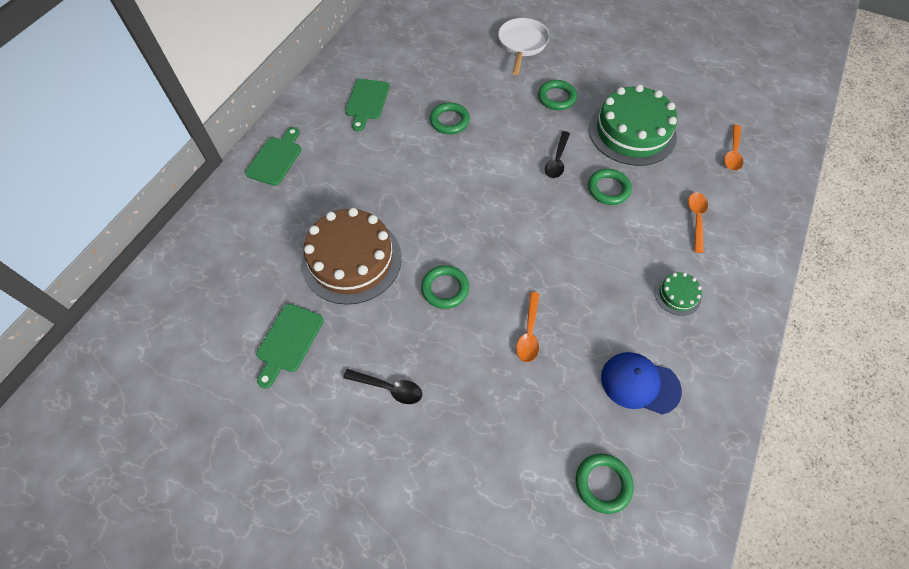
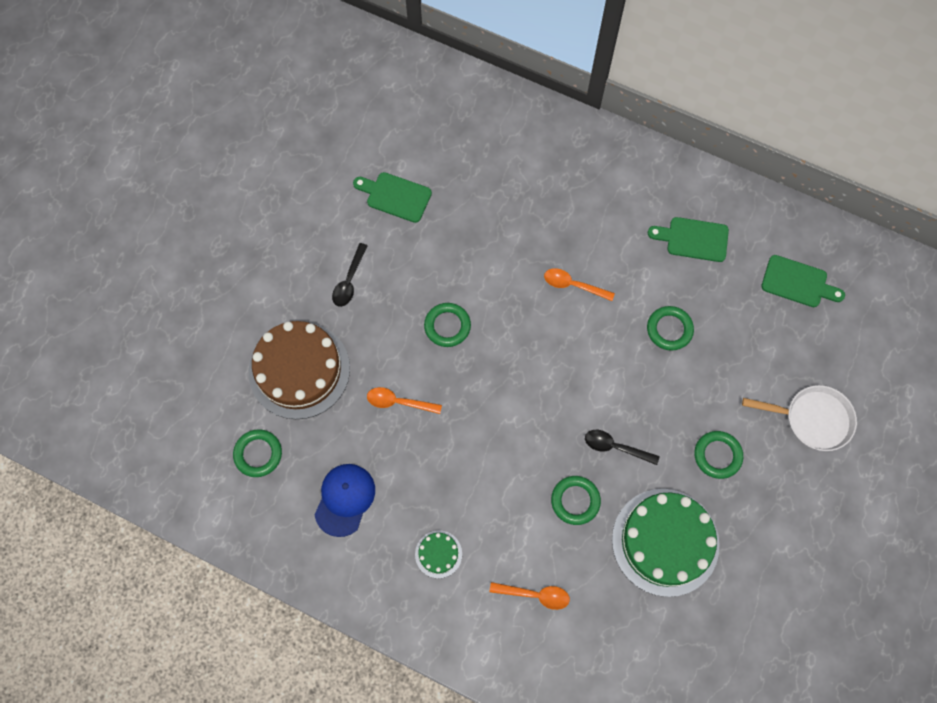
camera: 90 degrees right, 10 degrees up
(276, 159) = (603, 157): green cutting board -> green cutting board (797, 283)
(351, 260) = (480, 240): brown cake -> brown cake (299, 370)
(732, 153) = (637, 663): orange spoon -> orange spoon (573, 285)

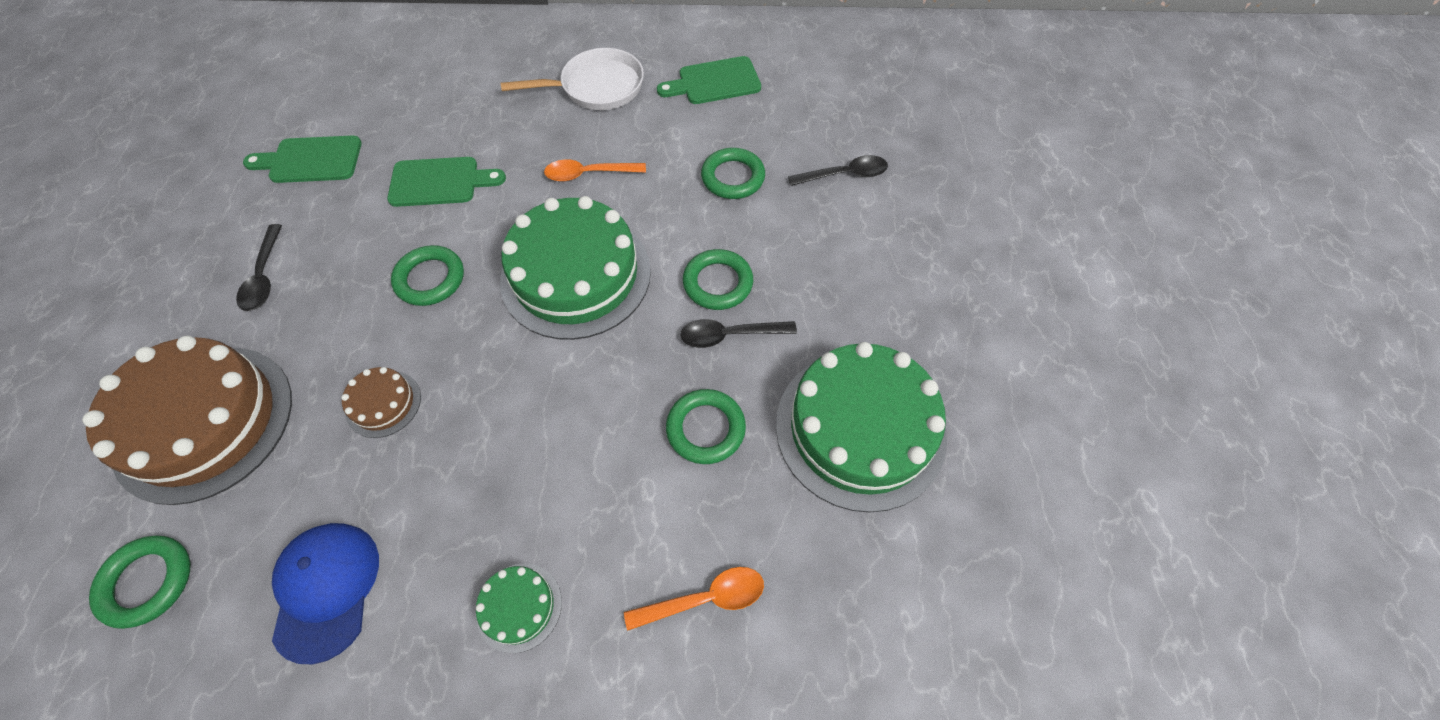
camera: 25 degrees left, 10 degrees down
(399, 402) = (383, 403): orange spoon -> brown cake
(537, 362) = (576, 275): none -> green cake
(717, 455) = (868, 291): green ring -> green ring (718, 283)
(747, 360) = (844, 175): none -> black spoon
(797, 283) = (855, 82): green cutting board -> green cutting board (439, 182)
(813, 419) = (958, 206): white pan -> white pan (597, 87)

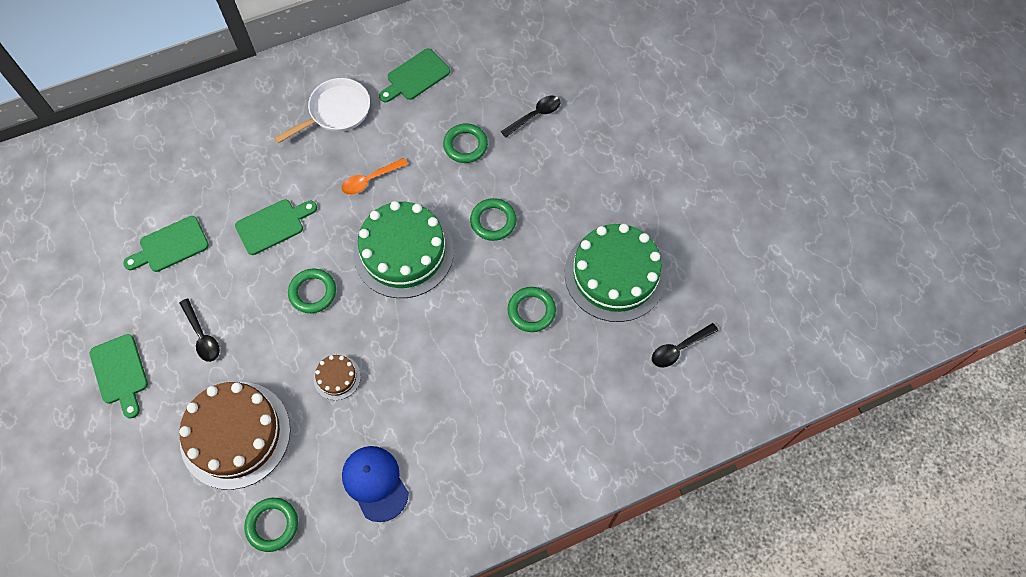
camera: 25 degrees left, 5 degrees up
(141, 280) = (120, 373): none -> green cutting board
(519, 607) = (483, 444): green cake -> none
(705, 599) = (576, 397): orange spoon -> none
(730, 335) = (517, 251): black spoon -> black spoon (679, 348)

